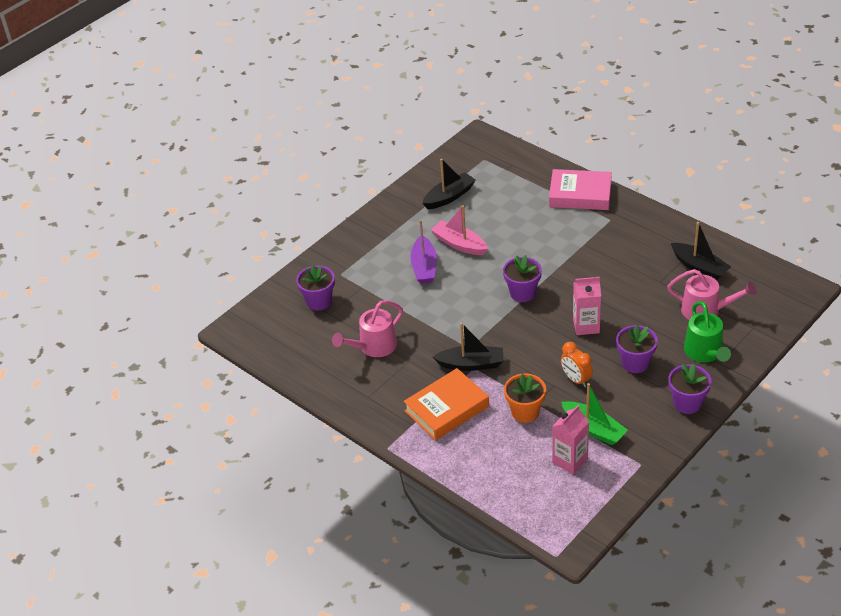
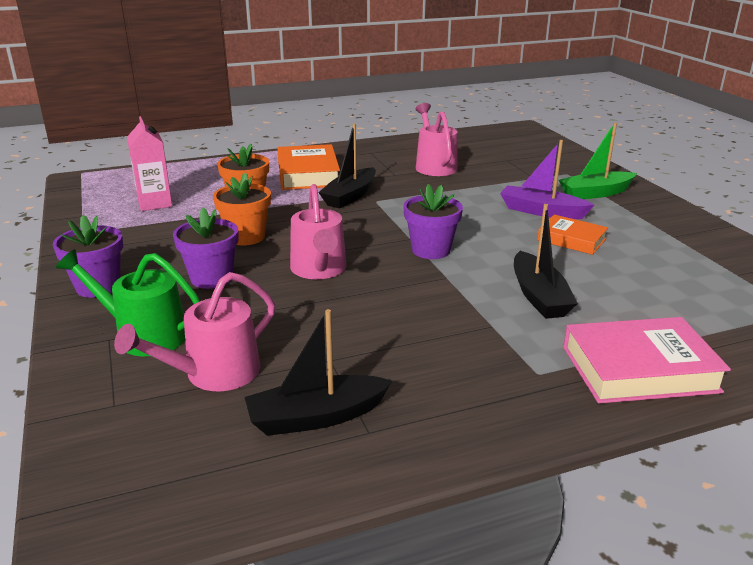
camera: 115 degrees right, 15 degrees down
(319, 301) = (530, 159): purple flower pot -> none
(449, 197) = (693, 259): black boat -> black boat (539, 296)
(459, 244) = (571, 239): pink boat -> orange book
(576, 379) = (246, 237): orange clock -> orange flower pot
(580, 194) = (639, 369): pink book -> pink book turned 45 degrees clockwise
(586, 326) = (319, 269): pink carton -> pink watering can
(593, 429) = (167, 224): green boat -> green boat (595, 193)

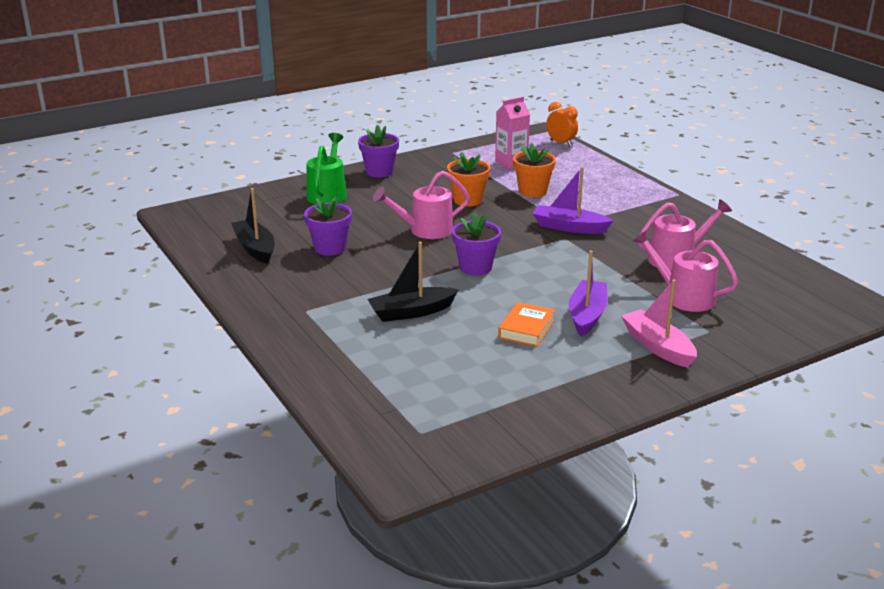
camera: 80 degrees right, 0 degrees up
(125, 174) = (561, 143): none -> orange clock
(211, 278) = (401, 199): purple flower pot -> purple flower pot (330, 248)
(214, 374) = (292, 218): pink watering can -> pink watering can (683, 297)
(308, 174) = (610, 205): orange book -> none
(350, 196) = (569, 227): black boat -> purple boat
(595, 193) = (657, 347): green boat -> pink boat
(639, 369) = (316, 348): pink book -> none

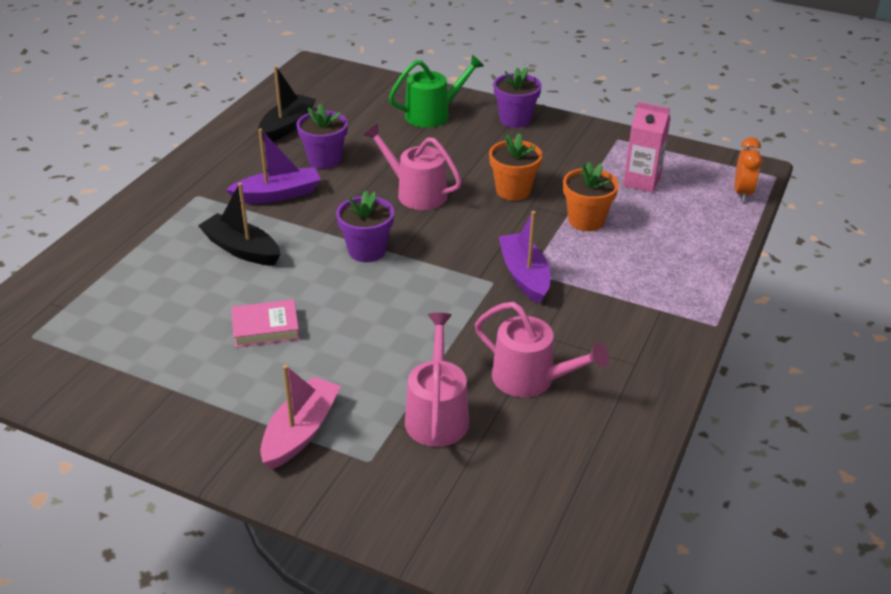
camera: 55 degrees right, 10 degrees up
(526, 329) = (266, 328): orange book -> pink book
(587, 315) = (329, 358): purple boat -> purple boat (278, 194)

